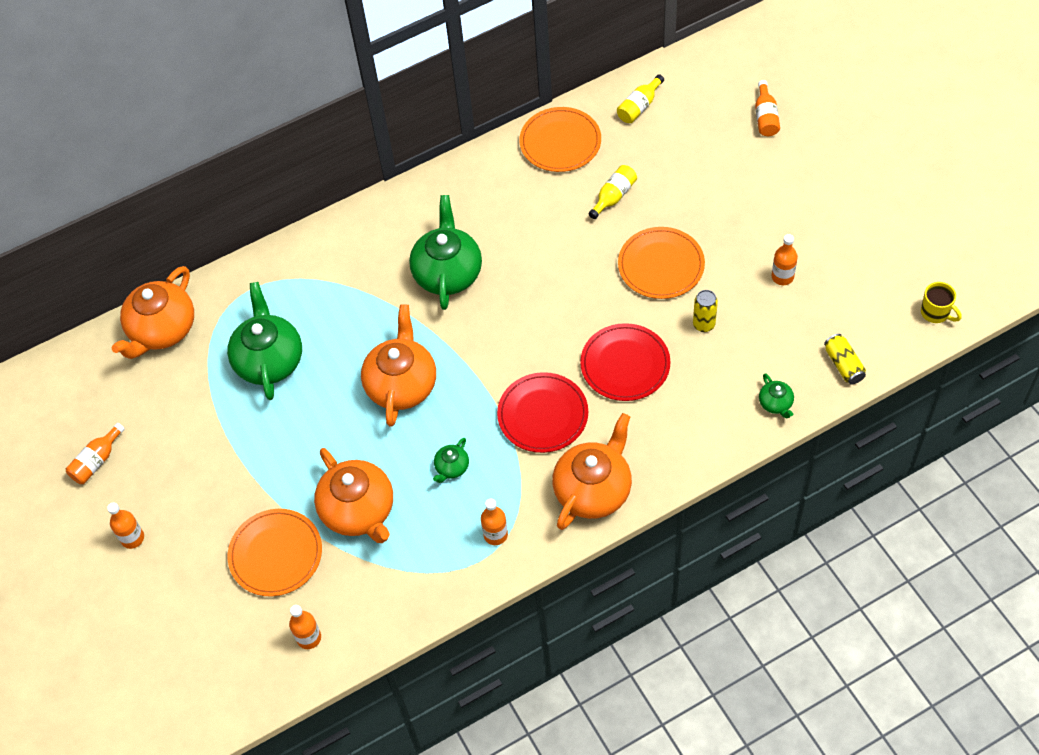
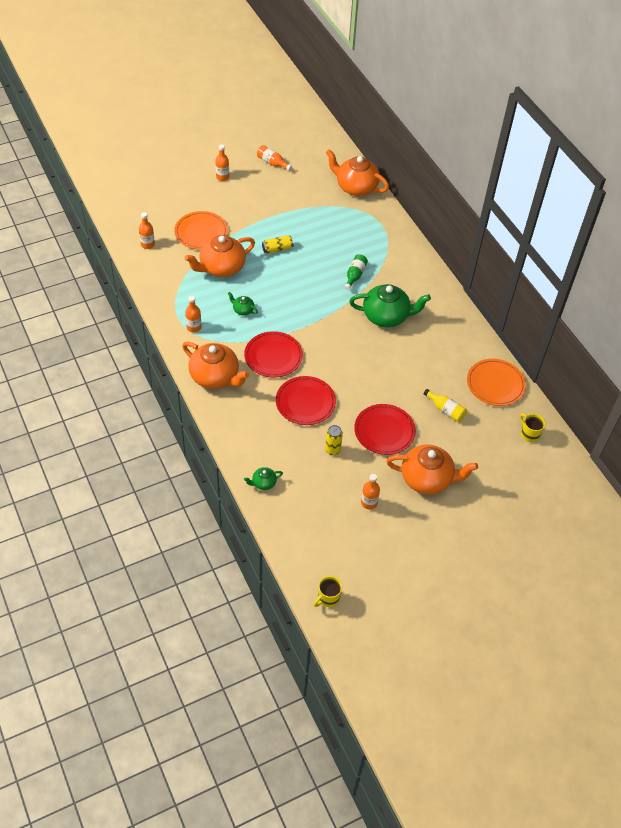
camera: 85 degrees right, 5 degrees down
(269, 360) = (329, 232): green teapot -> none
(366, 318) = (355, 275): none -> green bottle
(402, 384) = (304, 290): orange teapot -> orange teapot (427, 479)
(639, 106) = (529, 434): yellow bottle -> yellow mug
(661, 265) = (384, 431): orange plate -> red plate
(765, 117) = (520, 514): orange bottle -> none
(843, 365) = (289, 529): yellow can -> yellow can (277, 249)

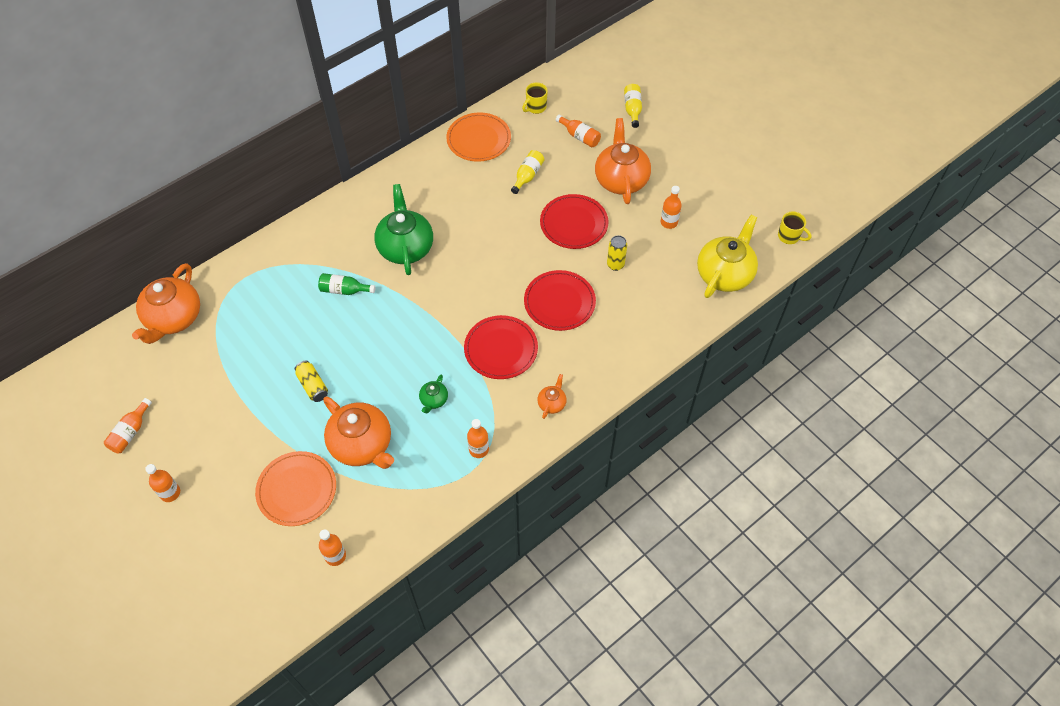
camera: 100 degrees left, 5 degrees up
(215, 377) = (552, 403): orange teapot -> orange teapot, size x0.45
(263, 483) = (682, 318): green teapot -> none
(300, 529) = (724, 274): none -> yellow teapot
(486, 460) = (579, 136): none -> orange bottle
(516, 512) = (632, 109): none -> yellow bottle

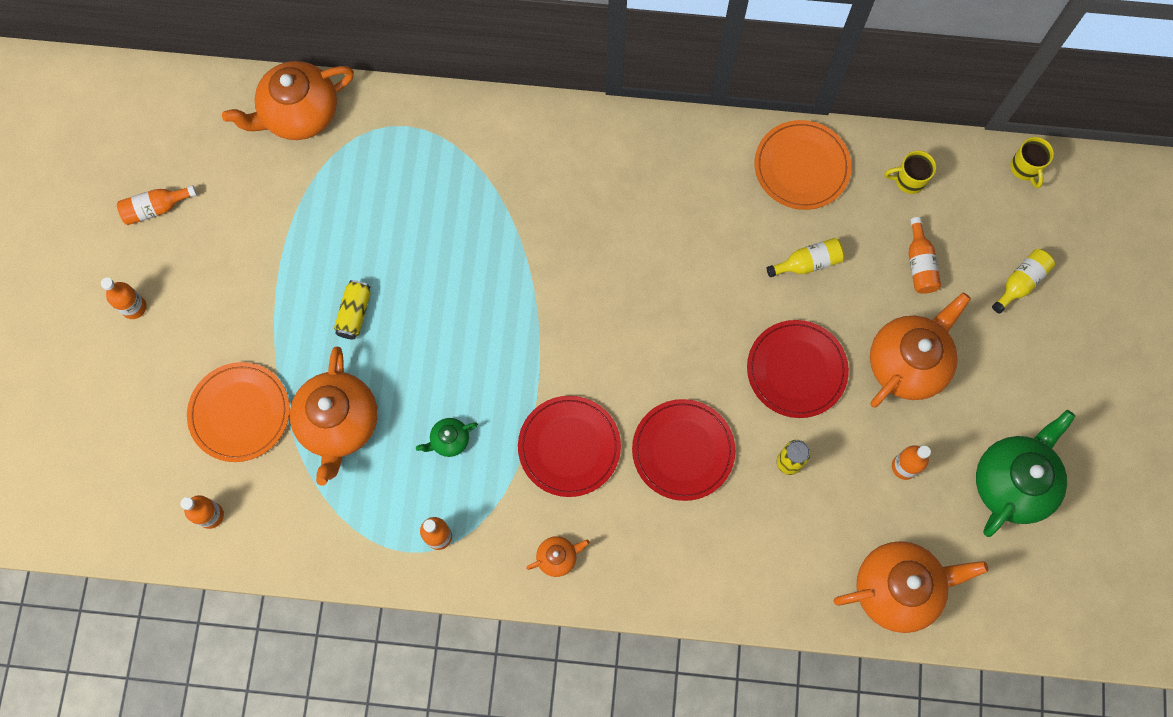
camera: 45 degrees right, 15 degrees up
(344, 290) = (484, 231): green bottle -> none
(405, 247) = (591, 235): green teapot -> green teapot (1012, 482)
(724, 274) = (897, 588): yellow teapot -> orange teapot
(789, 236) = (1024, 615): yellow mug -> yellow mug (1025, 168)

